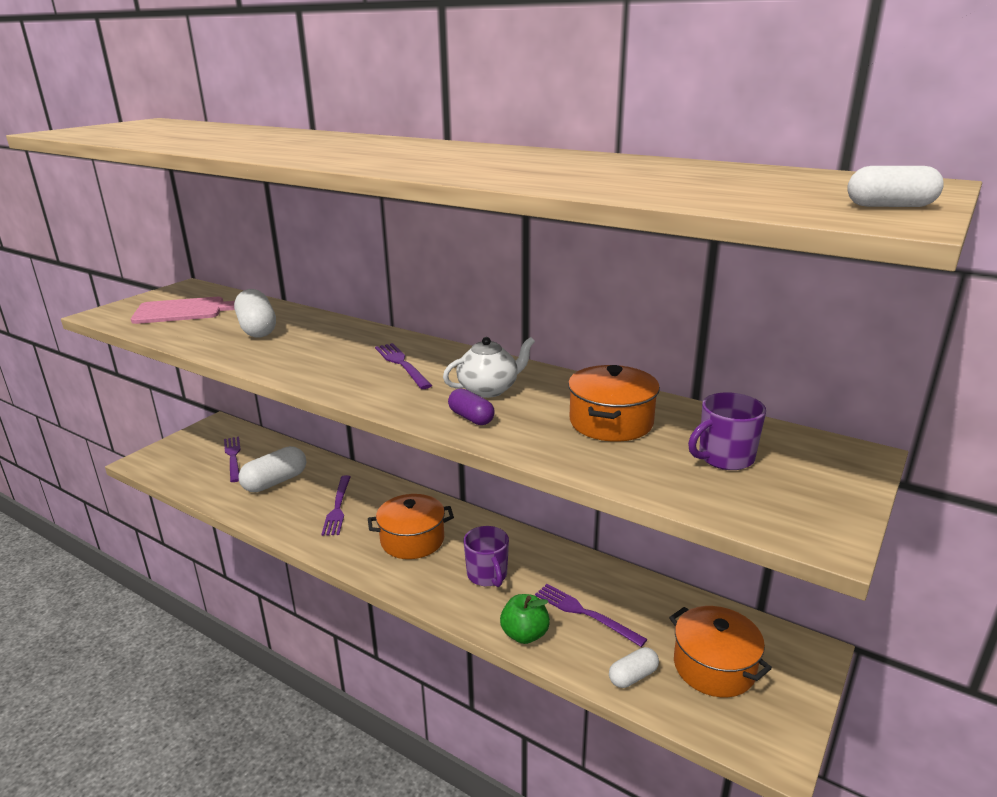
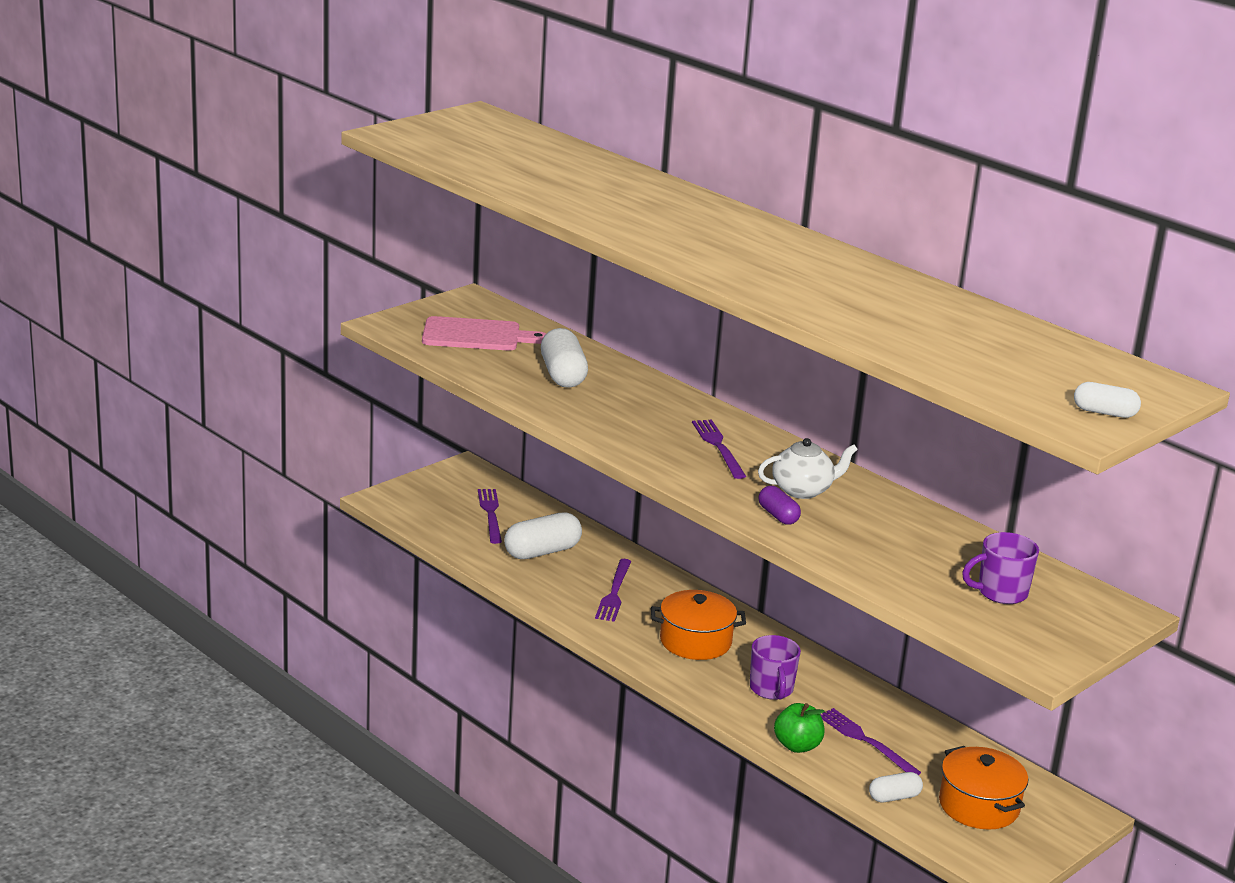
camera: 10 degrees right, 0 degrees up
(611, 422) = (911, 543): orange pot -> none

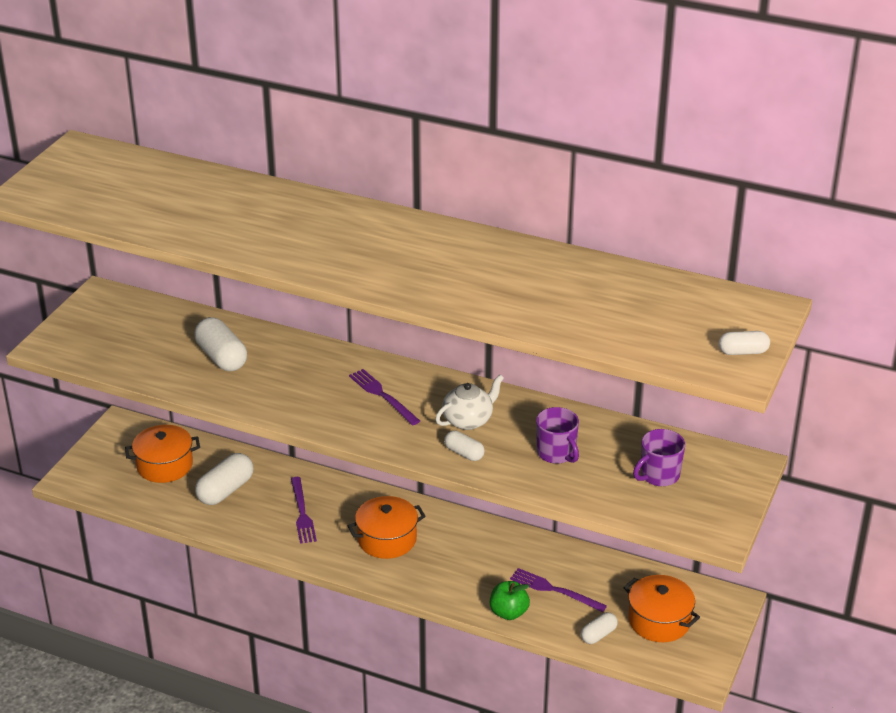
camera: 20 degrees left, 10 degrees up
(476, 335) = (128, 335): pink cutting board -> none
(490, 514) = (164, 465): purple fork -> orange pot
(771, 689) = (465, 566): purple mug -> purple mug (557, 453)
(778, 516) = (464, 453): purple capsule -> white capsule

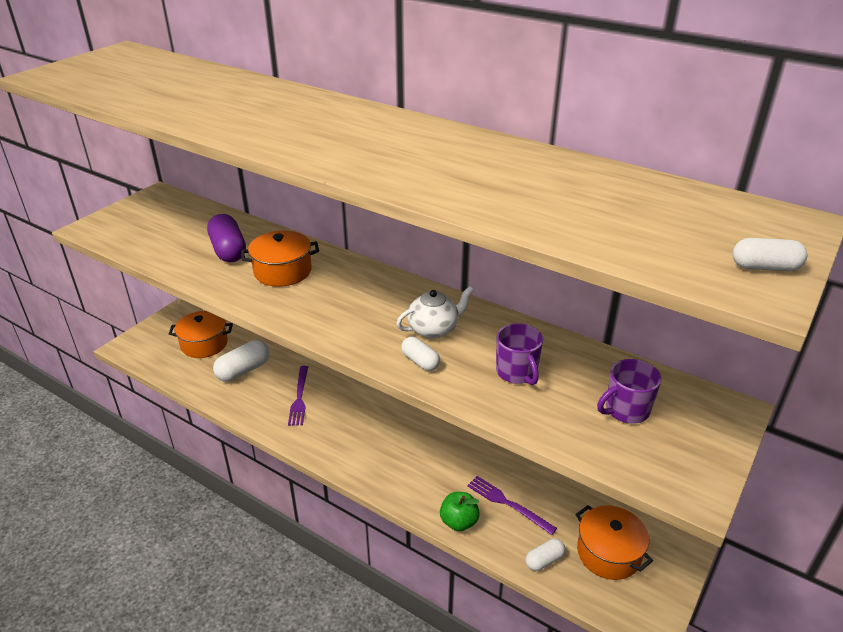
camera: 10 degrees right, 0 degrees up
(221, 357) = (228, 250): white capsule -> purple capsule
(382, 396) = (358, 297): purple fork -> none
(387, 539) = (364, 431): orange pot -> orange pot (283, 271)

